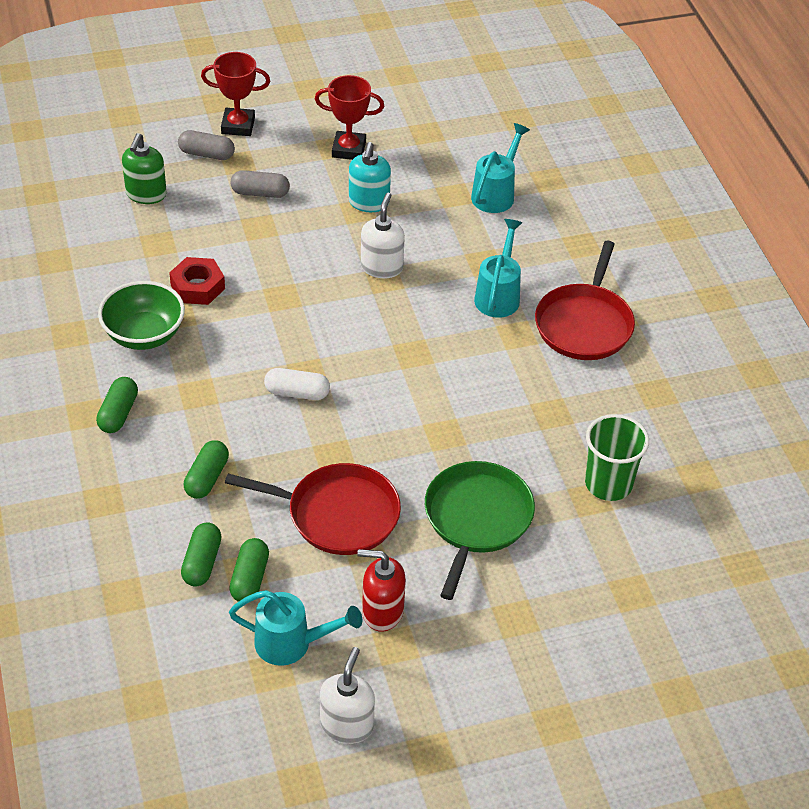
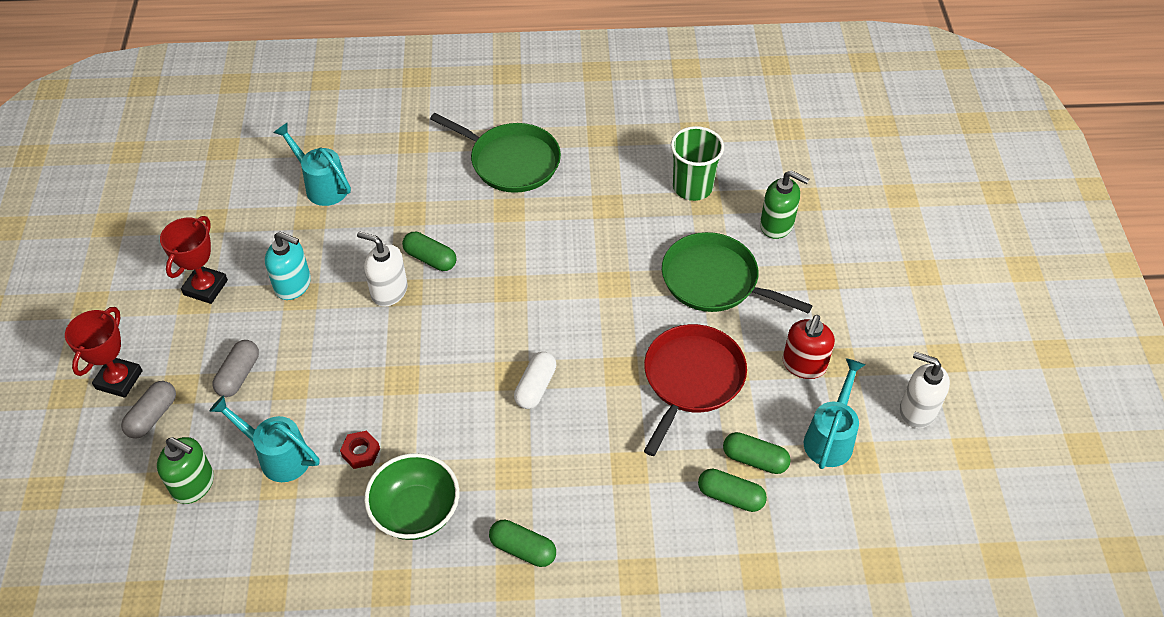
camera: 75 degrees left, 5 degrees up
(197, 287) = (361, 452): red nut -> red nut, size x0.65
(207, 478) = (627, 478): green capsule -> green capsule (430, 259)
(498, 295) = (457, 212): turquoise watering can -> turquoise watering can (278, 456)
(579, 569) = (777, 225): none -> green soap dispenser
(584, 324) = (511, 161): red pan -> green pan

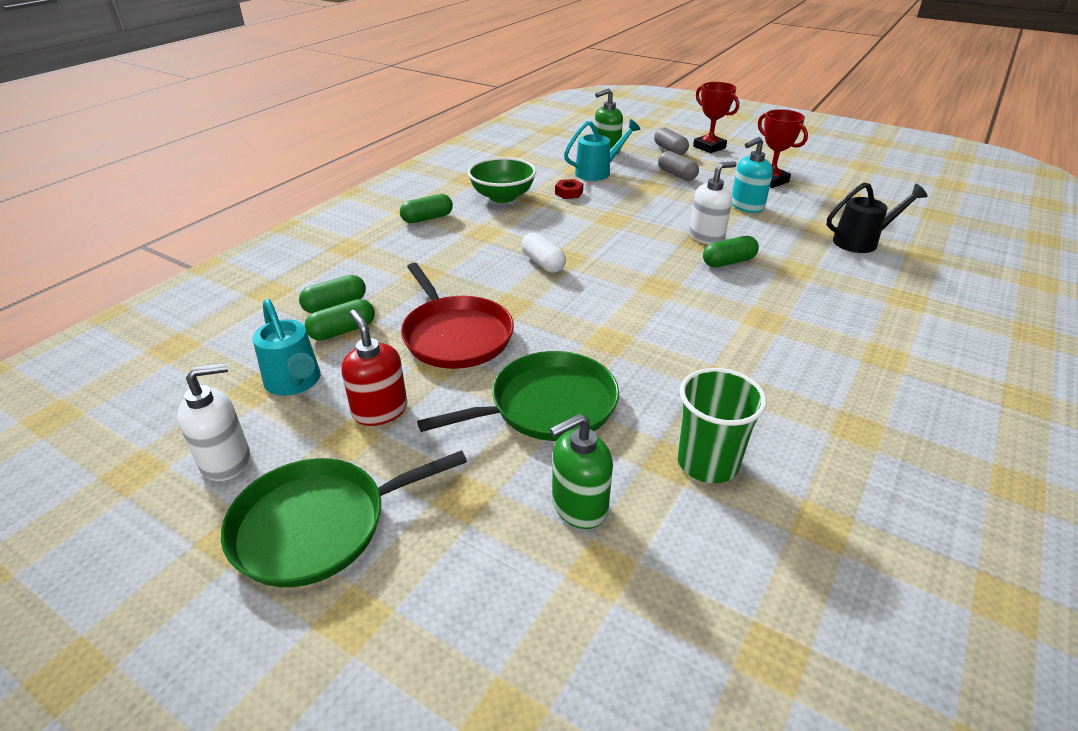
camera: 125 degrees right, 15 degrees down
(322, 186) = (861, 241): turquoise watering can -> black watering can
(511, 161) = (842, 344): green pan -> green pan (318, 525)

